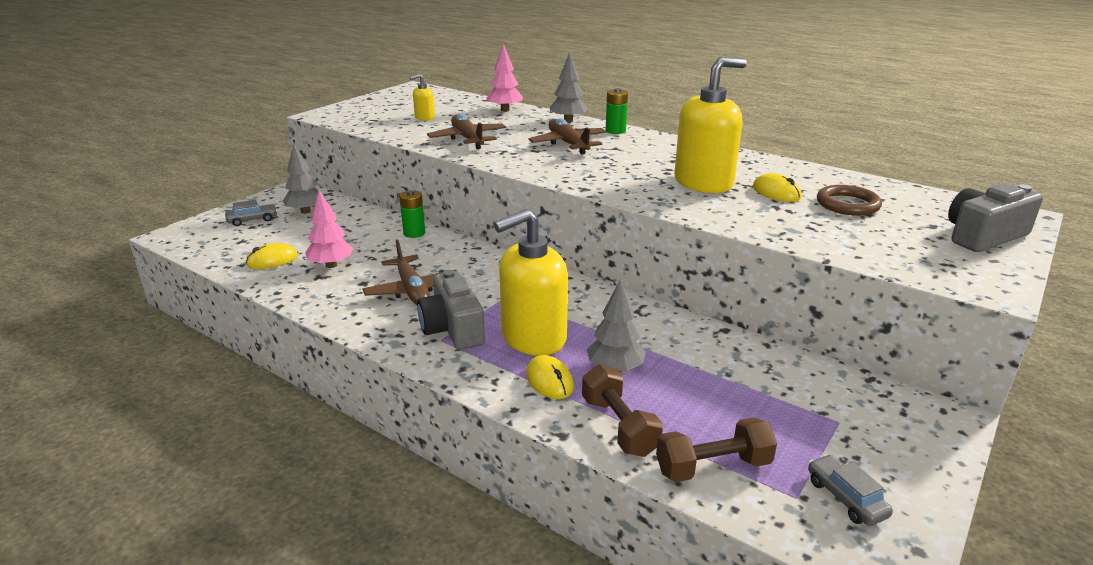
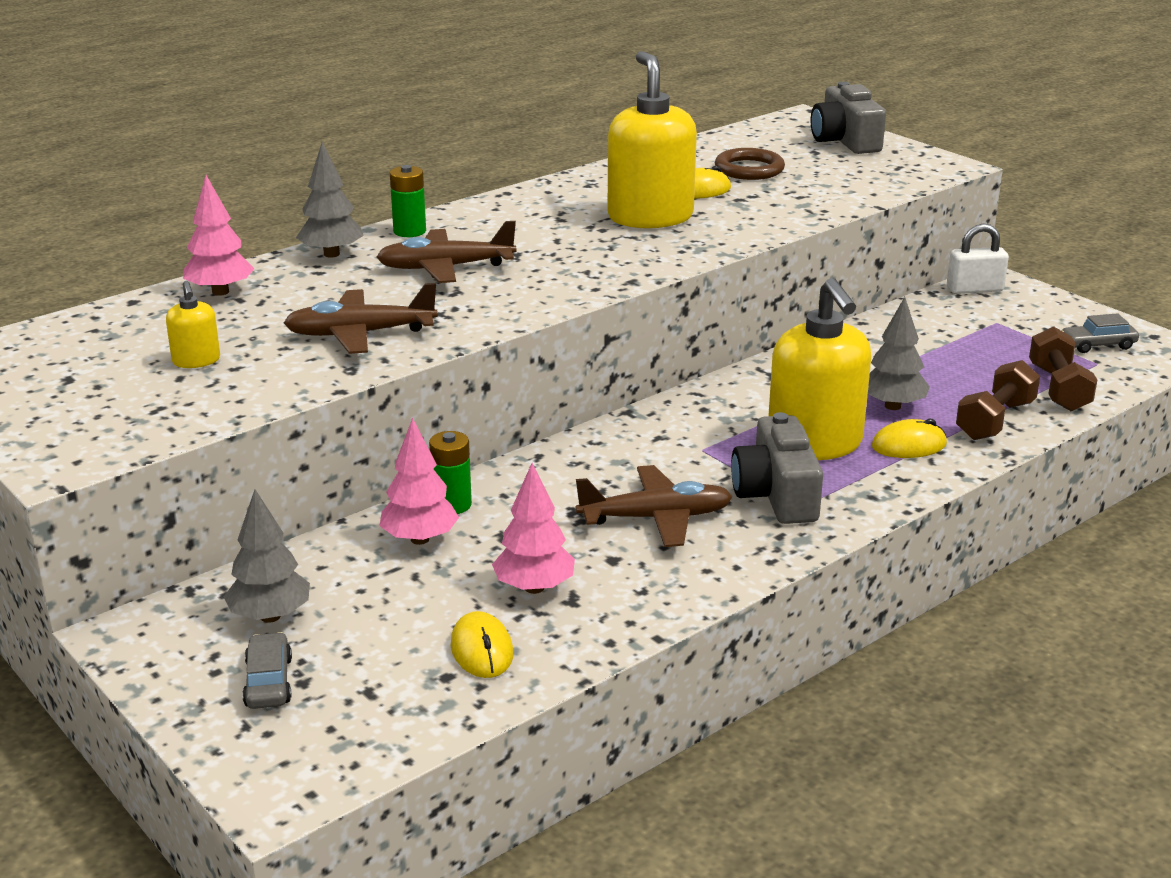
camera: 75 degrees left, 0 degrees up
(377, 231) = (420, 539): none -> pink tree
(453, 328) = (776, 494): grey camera -> grey camera turned 90 degrees clockwise
(619, 426) = (995, 420): brown dumbbell -> brown dumbbell turned 45 degrees counterclockwise
(908, 404) = (974, 289): none -> white padlock

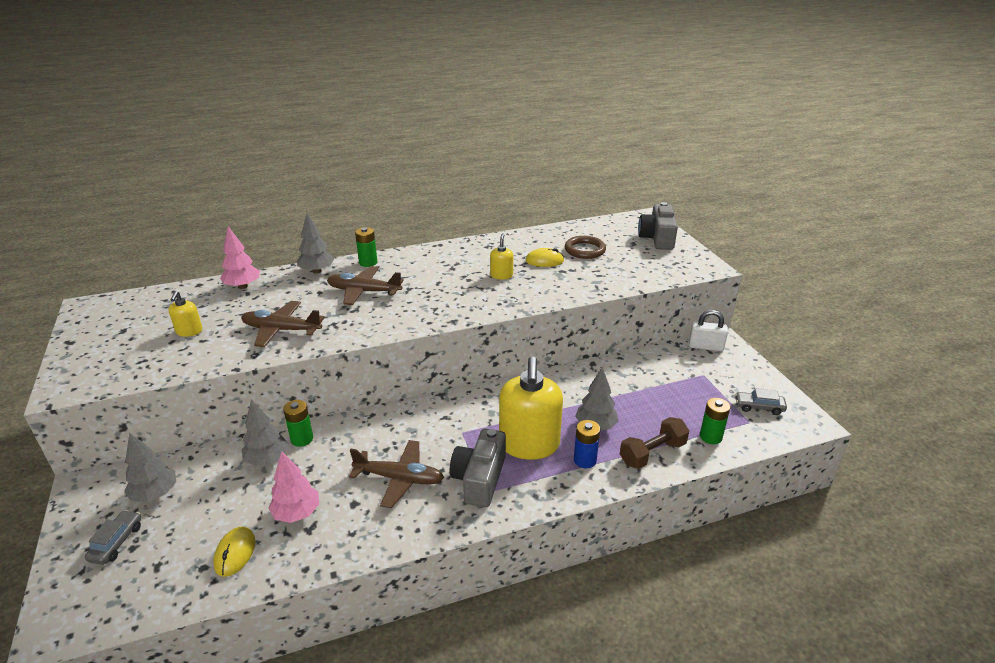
camera: 20 degrees right, 5 degrees up
(420, 539) = (267, 459): pink tree -> grey tree
(650, 217) = (501, 275): yellow soap dispenser -> yellow soap dispenser, size x0.45
(909, 445) = (585, 460): yellow mouse -> blue battery
(1058, 388) = (710, 437): brown dumbbell -> green battery

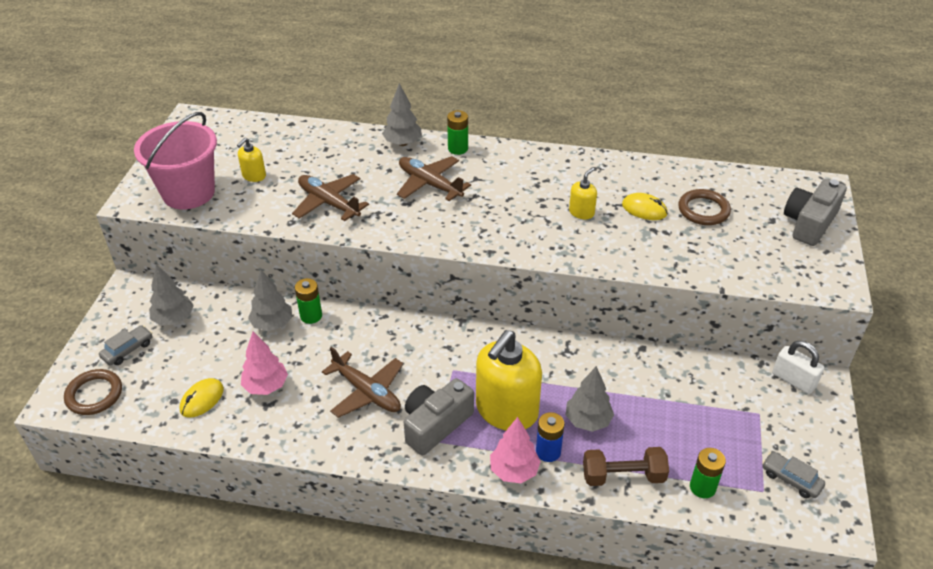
camera: 30 degrees right, 10 degrees up
(100, 602) = (94, 394): none -> brown ring
(126, 364) = (188, 193): none -> pink bucket
(243, 286) = (326, 139): pink tree -> pink tree (514, 471)

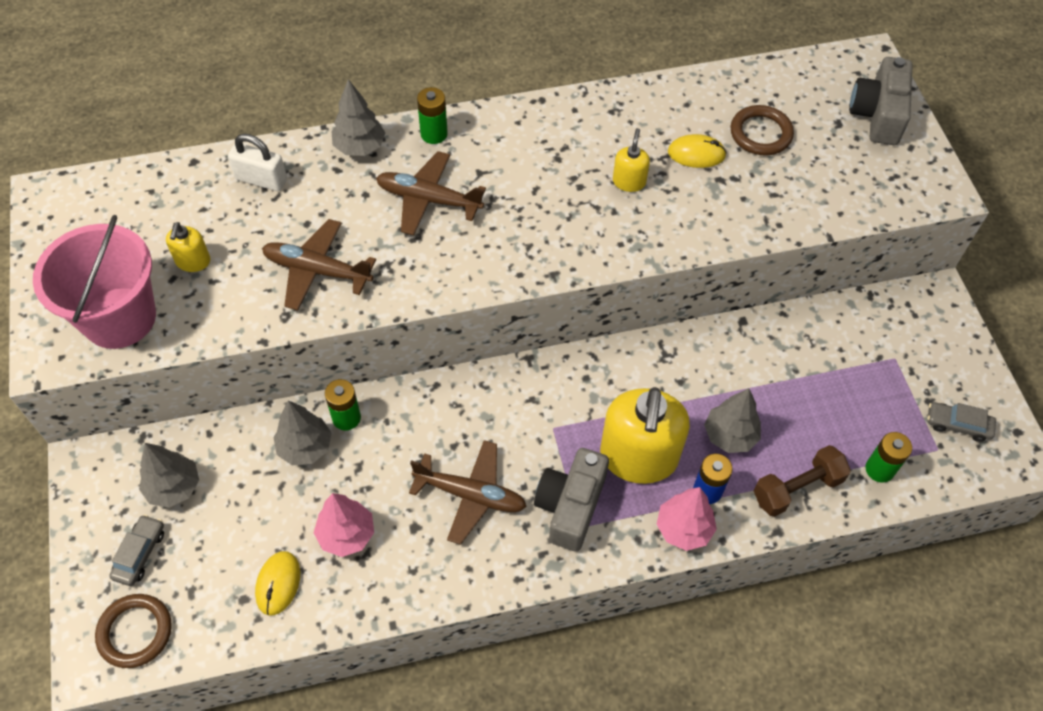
camera: 25 degrees left, 15 degrees up
(793, 380) = (910, 304): white padlock -> white padlock (261, 179)

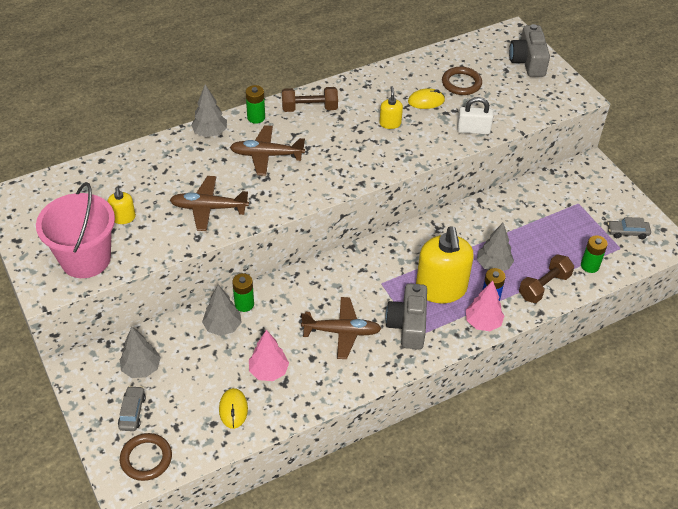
camera: 15 degrees left, 10 degrees down
(261, 179) = (151, 163): white padlock -> white padlock (473, 130)
(517, 133) = (309, 108): none -> brown dumbbell

